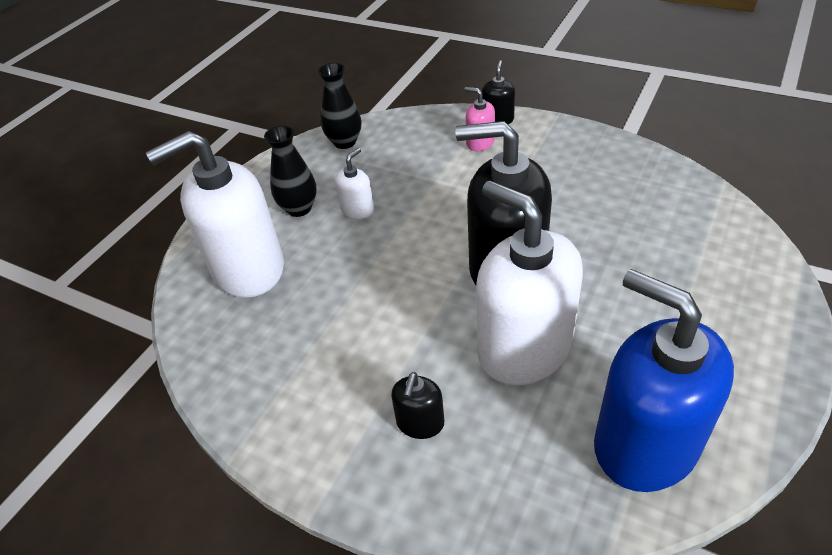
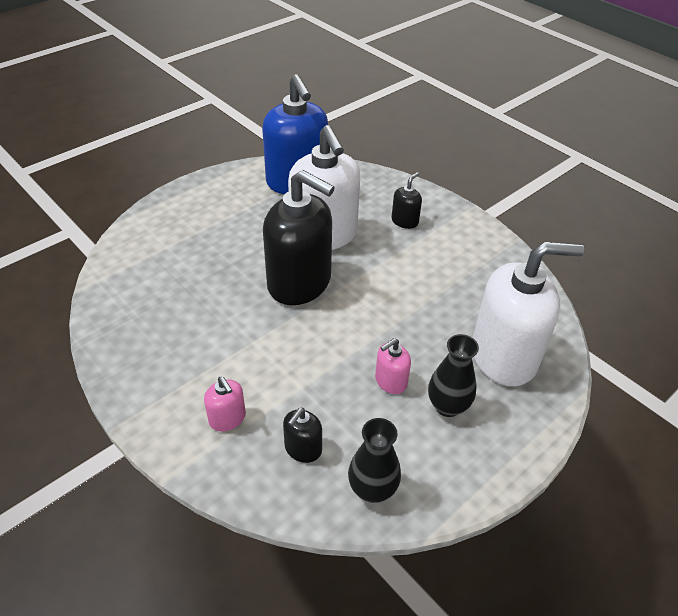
camera: 165 degrees left, 0 degrees up
(357, 210) = (390, 381): white soap dispenser -> pink soap dispenser
(498, 119) = (183, 447): black soap dispenser -> black soap dispenser (303, 449)

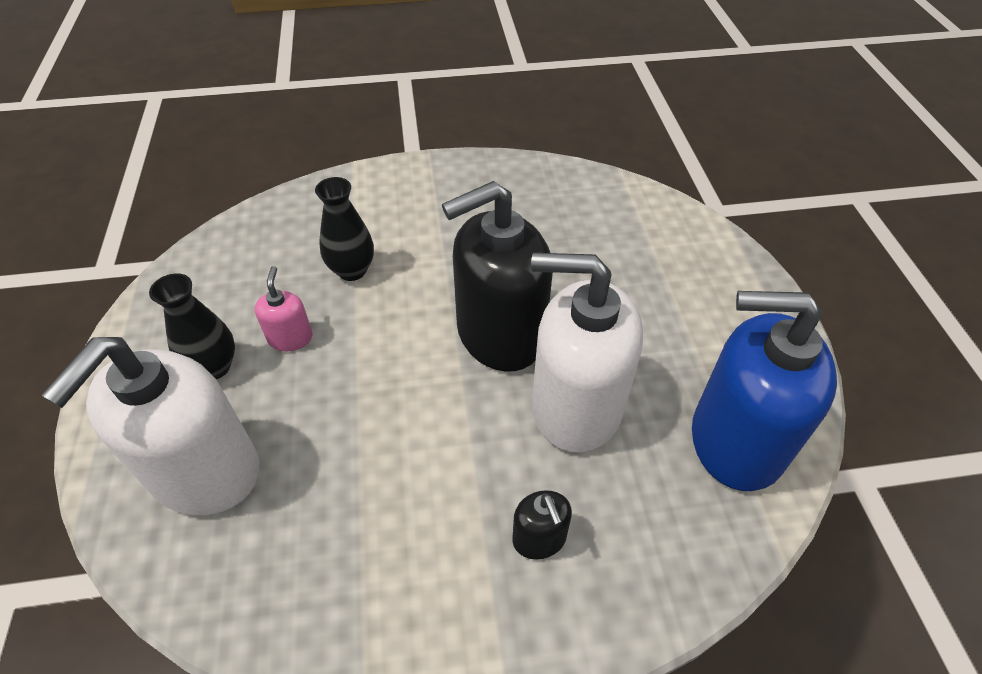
camera: 125 degrees right, 5 degrees up
(227, 418) = (372, 209): pink soap dispenser -> none
(303, 449) = (293, 240): black soap dispenser -> none
(372, 489) = (210, 263): black vase -> black vase (352, 270)

